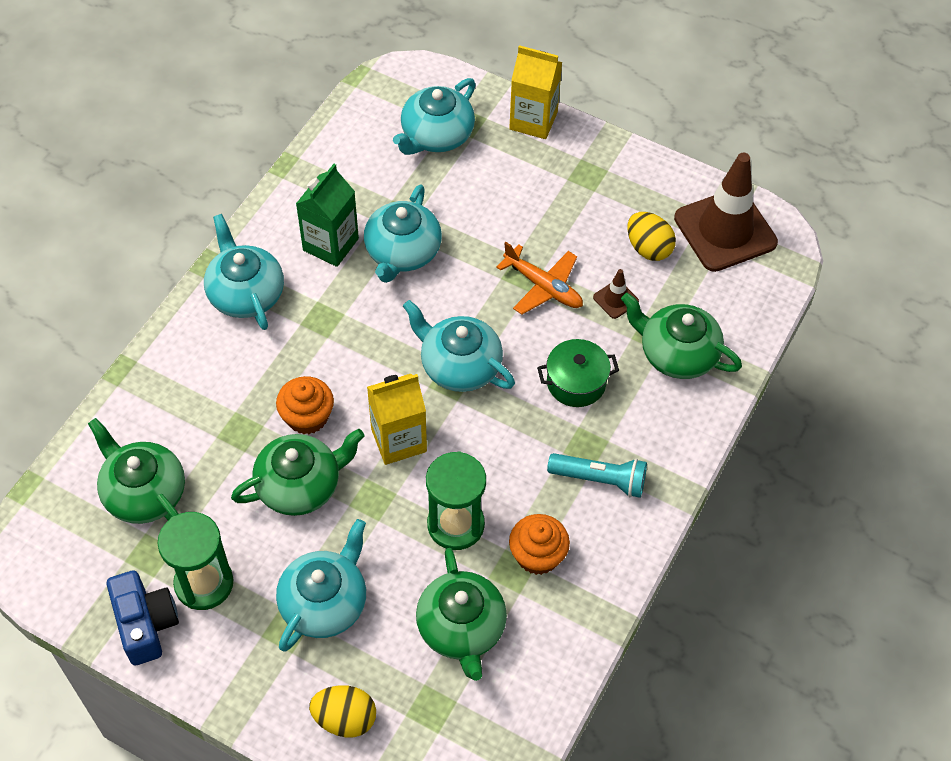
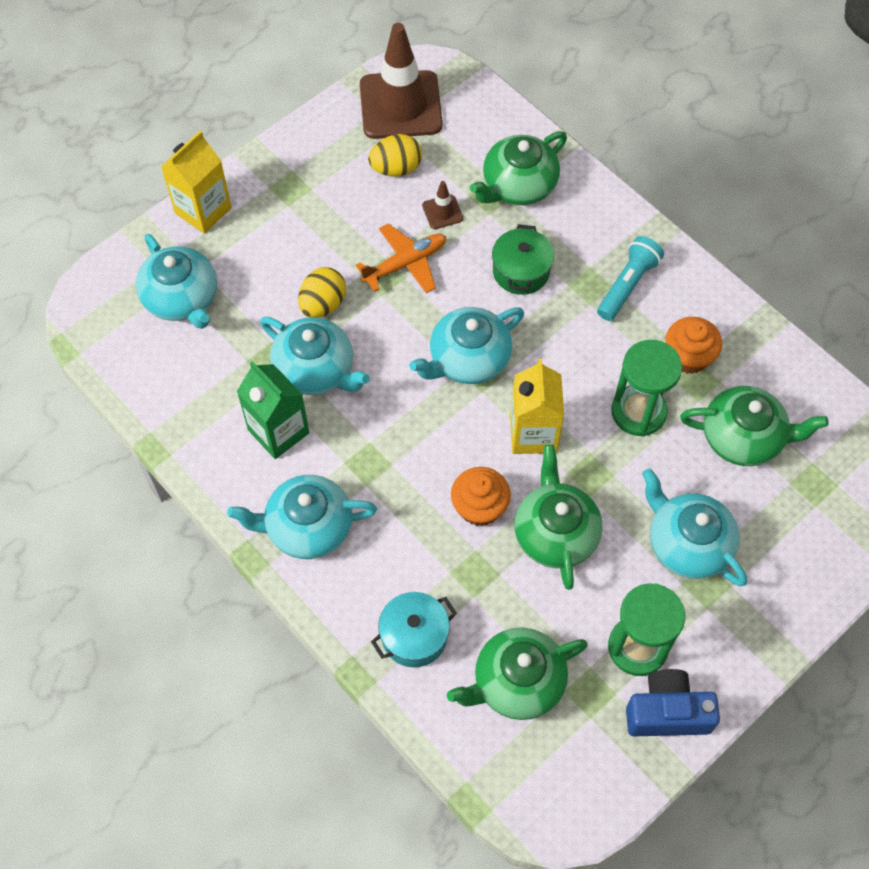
camera: 70 degrees left, 5 degrees up
(166, 401) = (414, 636): none -> turquoise pot
(345, 719) = (808, 557): yellow egg -> yellow egg (323, 304)

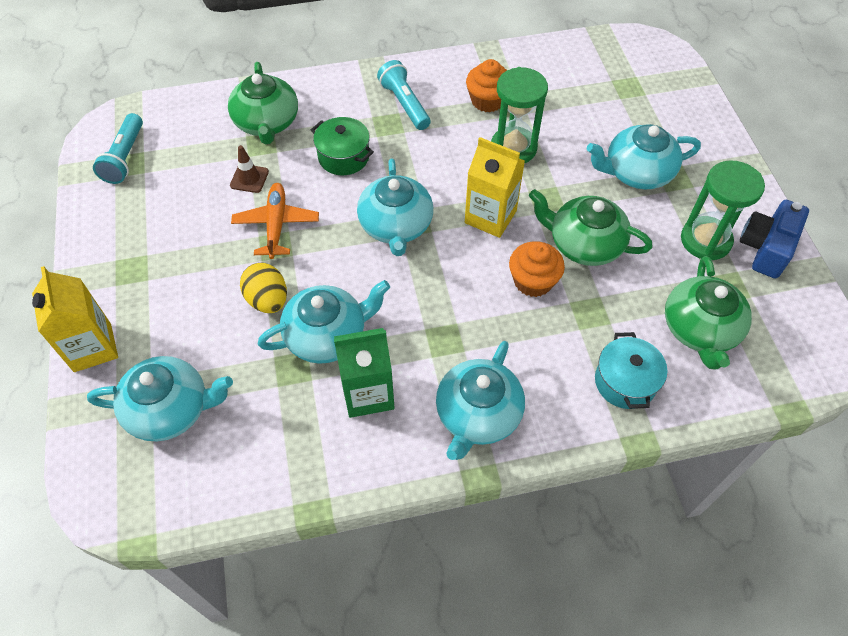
camera: 60 degrees left, 5 degrees down
(396, 168) = (181, 188): yellow egg -> none
(400, 105) = (125, 157): brown traffic cone -> turquoise flashlight
(743, 437) = (571, 104): green teapot -> none

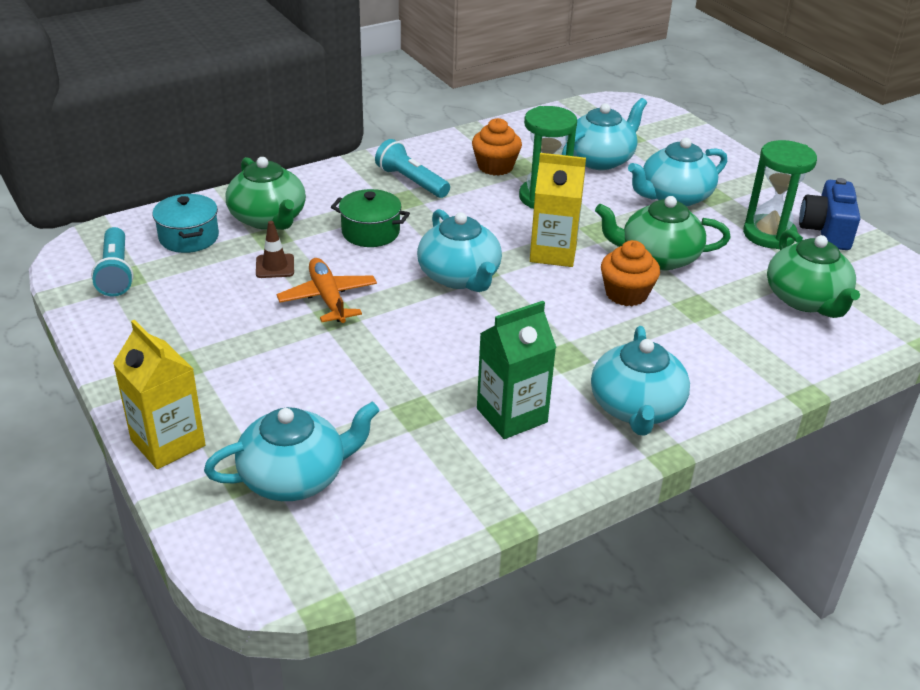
camera: 20 degrees left, 20 degrees down
(268, 300) = (355, 361): yellow egg -> none
(327, 335) = (439, 377): turquoise teapot -> turquoise teapot (600, 159)
(625, 382) = (763, 352): turquoise pot -> turquoise pot (189, 237)

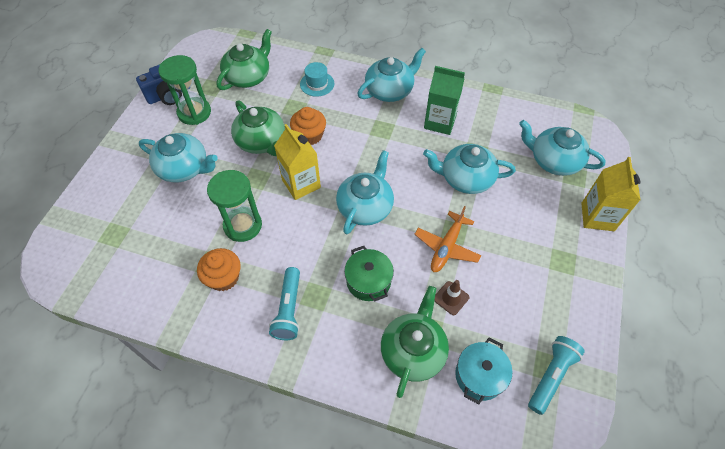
camera: 130 degrees left, 20 degrees up
(600, 159) = (163, 228): turquoise teapot -> turquoise teapot (465, 178)
(727, 348) = (317, 84): none -> turquoise hat

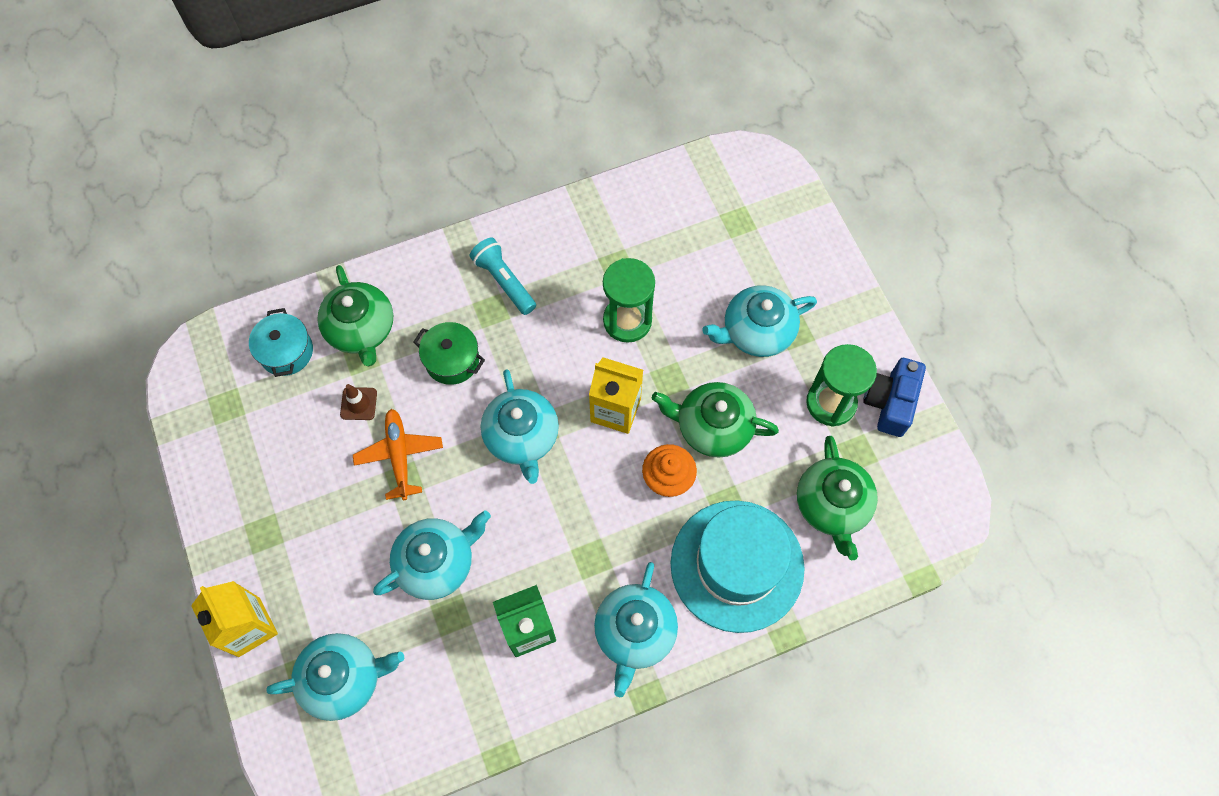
camera: 140 degrees right, 10 degrees up
(223, 277) = (591, 263): orange cupcake -> none
(317, 84) = (737, 565): turquoise hat -> turquoise hat, size x2.32
(551, 376) = (219, 398): turquoise flashlight -> none

